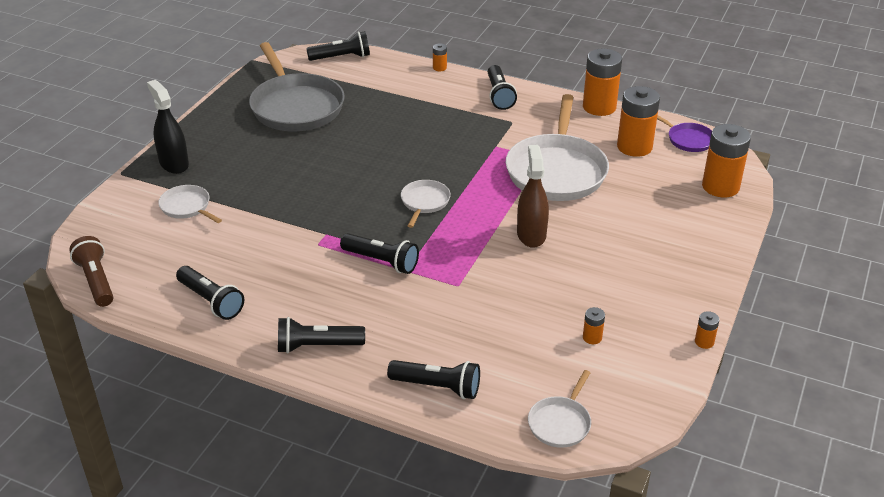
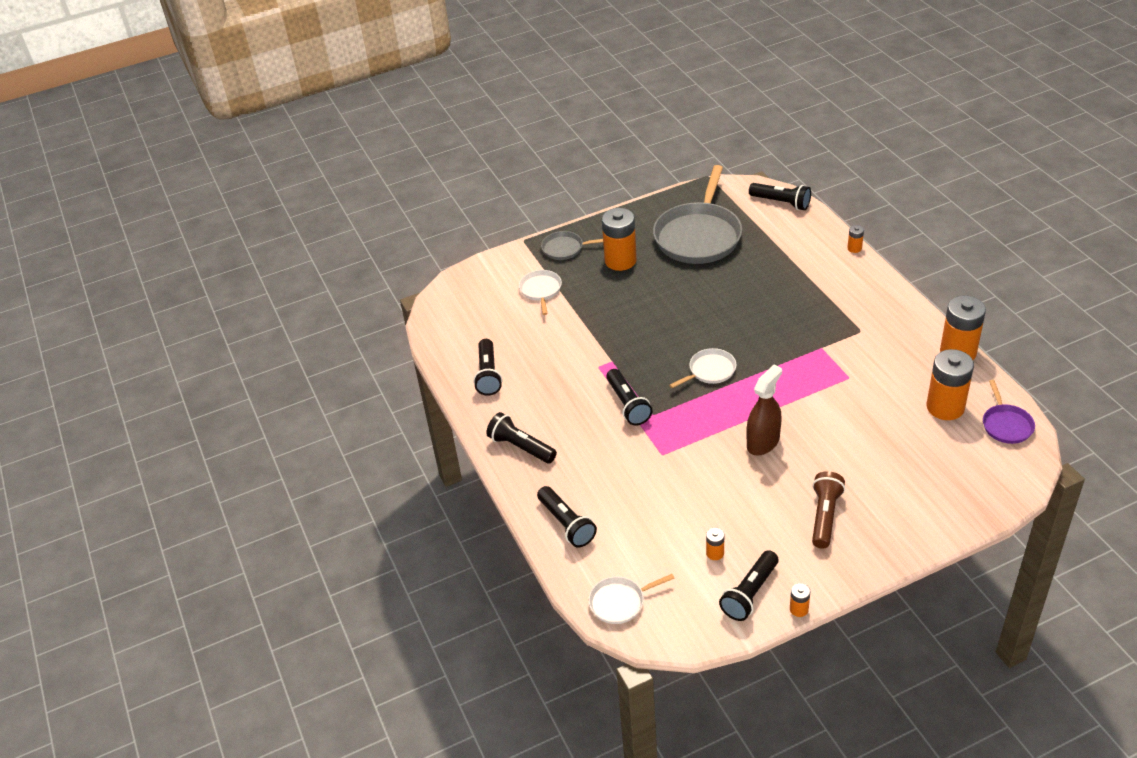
camera: 45 degrees right, 5 degrees up
(96, 281) = (435, 321): brown flashlight -> brown flashlight (825, 516)
(174, 164) = (565, 248): black spray bottle -> grey pan
(499, 95) = (877, 299): black flashlight -> black flashlight (750, 593)
(556, 171) = (847, 396): white pan -> none
(720, 187) = (981, 485): orange battery -> orange battery (620, 260)

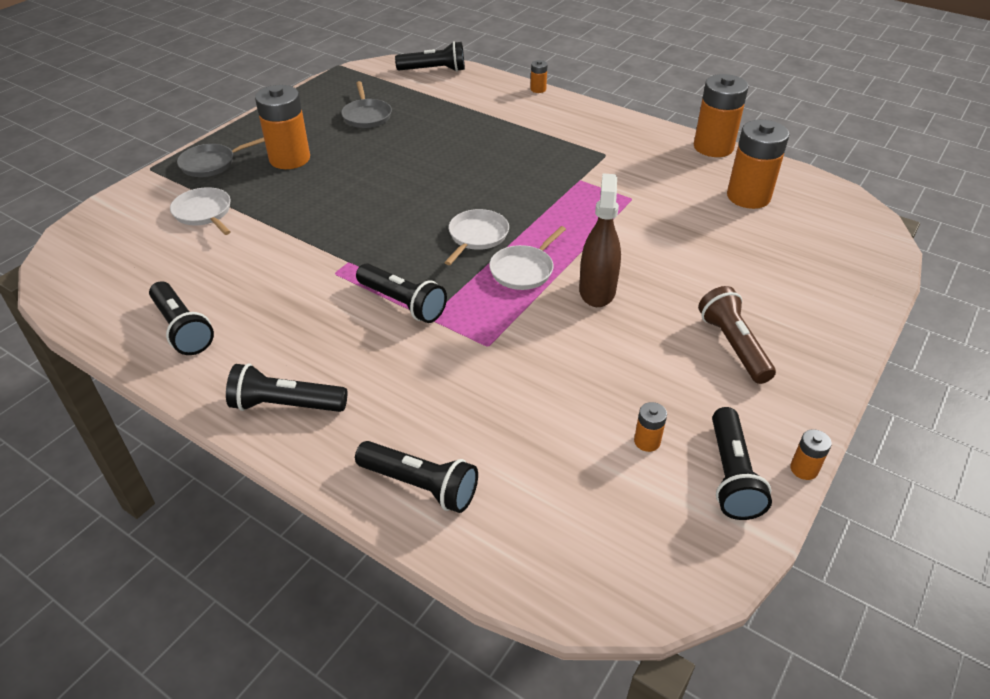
camera: 35 degrees left, 0 degrees up
(620, 602) = (575, 568): white pan -> white pan (523, 270)
(698, 236) = (366, 116): grey pan -> grey pan, size x0.47
(1006, 425) = (817, 195): purple pan -> none

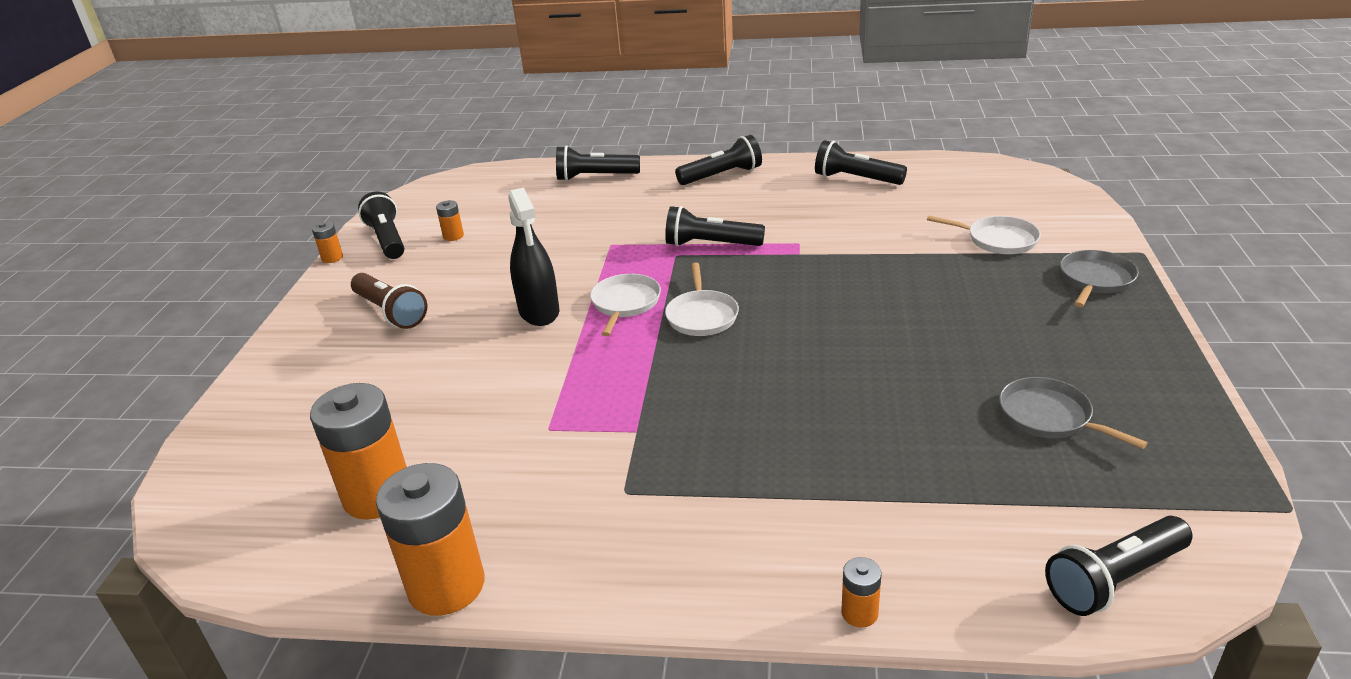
camera: 155 degrees right, 10 degrees down
(289, 159) = (1026, 317): orange battery -> none
(597, 290) = (539, 311): brown spray bottle -> black spray bottle

